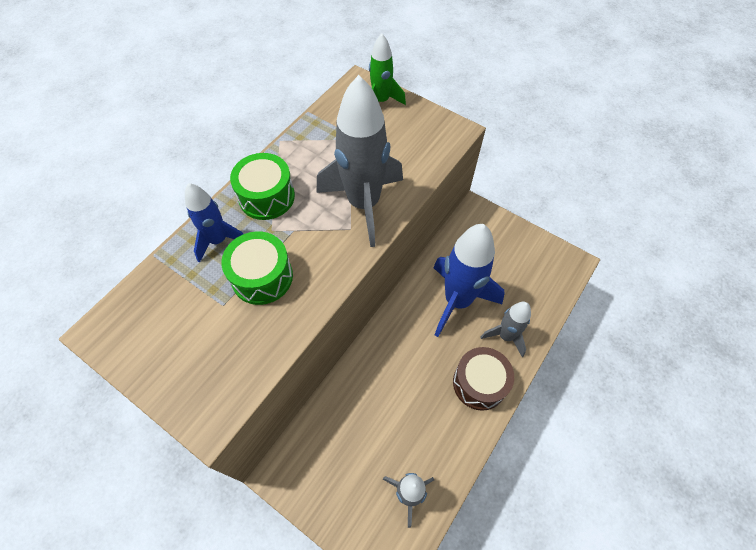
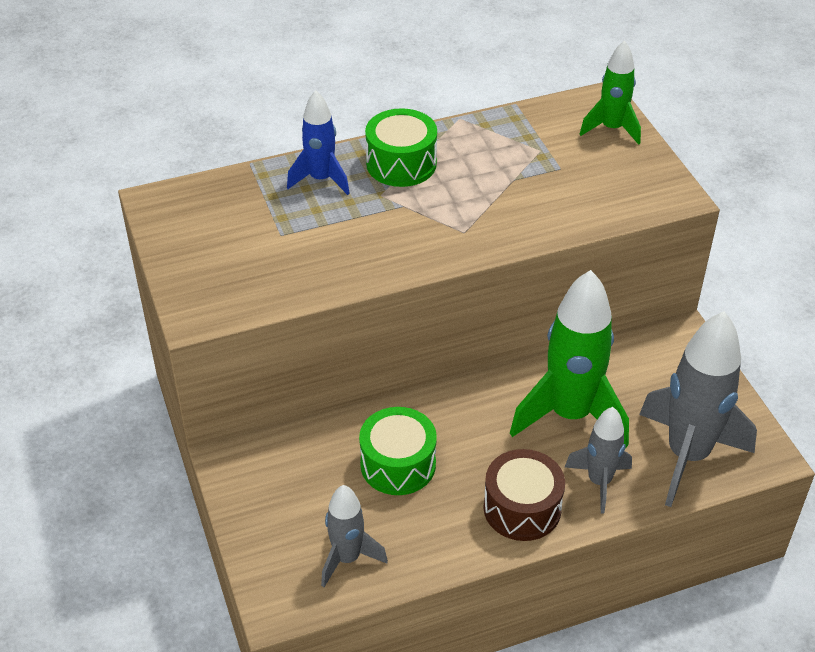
camera: 35 degrees right, 15 degrees down
(262, 277) = (337, 230): green drum -> green drum (398, 464)
(363, 204) = (499, 217): grey rocket -> grey rocket (687, 455)
(457, 301) = (570, 415): blue rocket -> green rocket

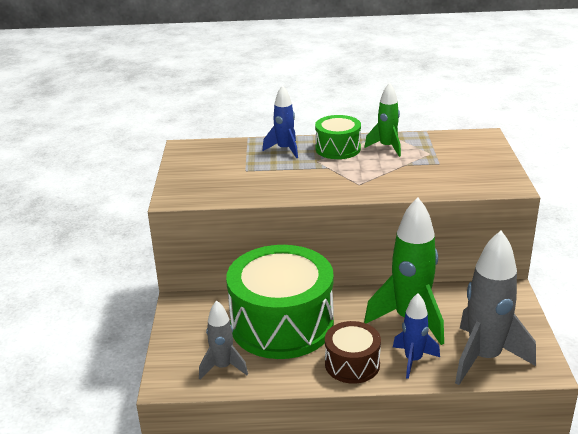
camera: 20 degrees right, 15 degrees down
(398, 464) = (282, 324): green drum -> green drum, size x2.01
(599, 482) = (413, 360): grey rocket -> blue rocket
(611, 129) = (484, 149): green rocket -> green rocket (387, 147)

